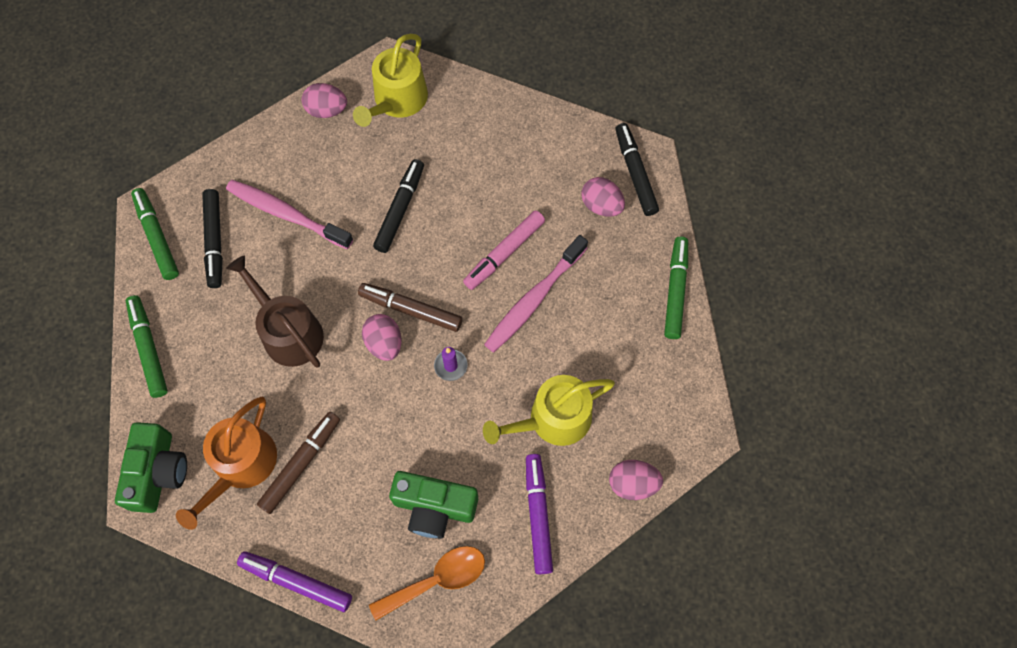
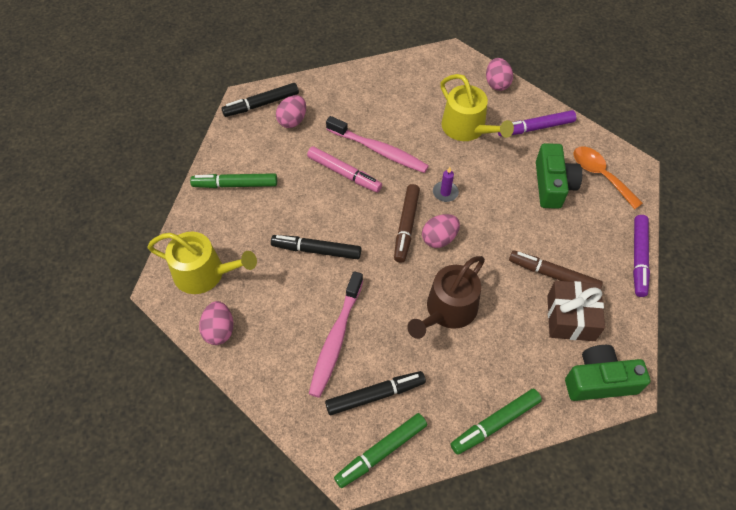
camera: 100 degrees left, 10 degrees down
(241, 466) = (570, 318): orange watering can -> brown gift
(675, 290) = (354, 74): green marker -> green marker (235, 185)

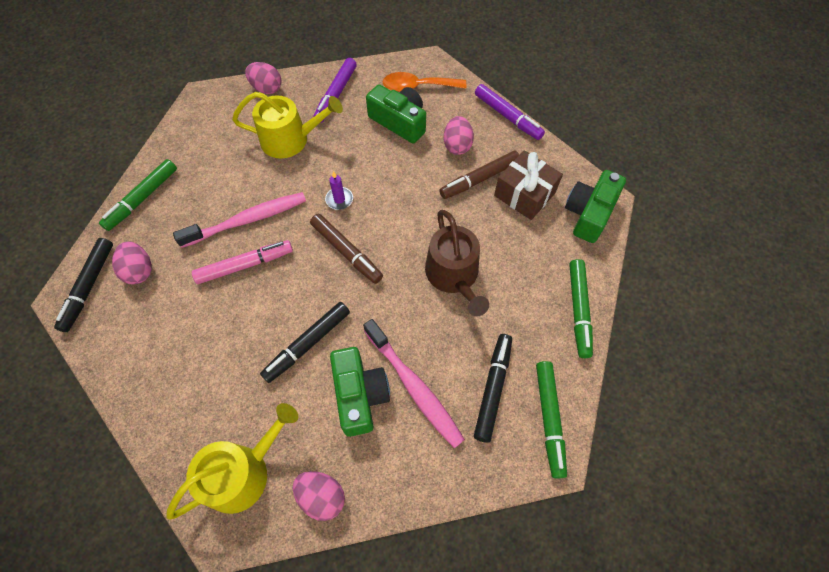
camera: 55 degrees left, 5 degrees up
(235, 185) = (163, 374): green marker -> green marker (142, 198)
(304, 307) = (360, 395): none -> green camera
(439, 238) = (380, 235): pink egg -> pink egg (457, 145)

